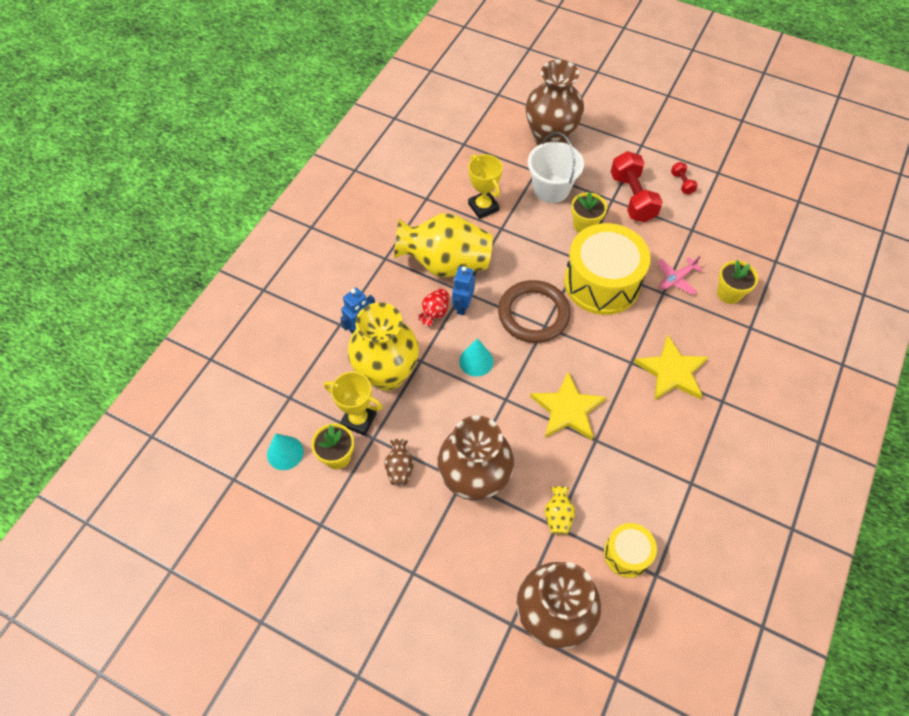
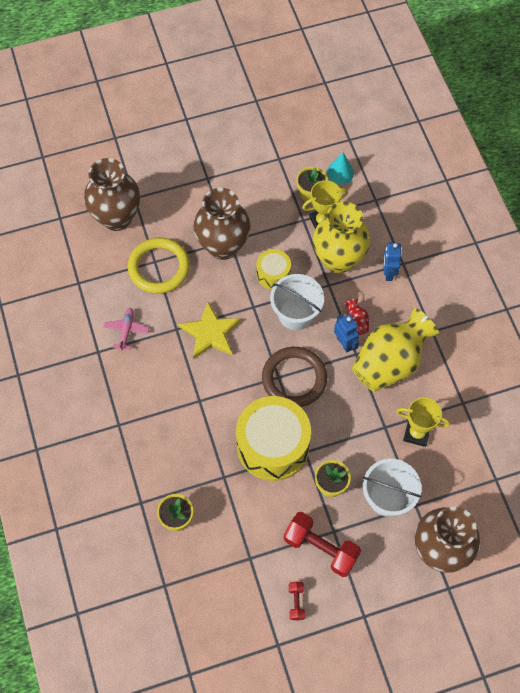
camera: 135 degrees right, 5 degrees up
(400, 468) = (270, 217): brown vase -> none
(476, 361) = (296, 314): turquoise cone -> white bucket
(558, 516) = (159, 267): yellow vase -> yellow ring
(627, 554) = (103, 280): yellow drum -> yellow drum (273, 274)
(672, 371) = (167, 417): yellow star -> none
(676, 279) = (224, 497): pink plane -> pink plane (126, 330)
(682, 183) = (296, 602): red dumbbell -> red dumbbell turned 60 degrees clockwise

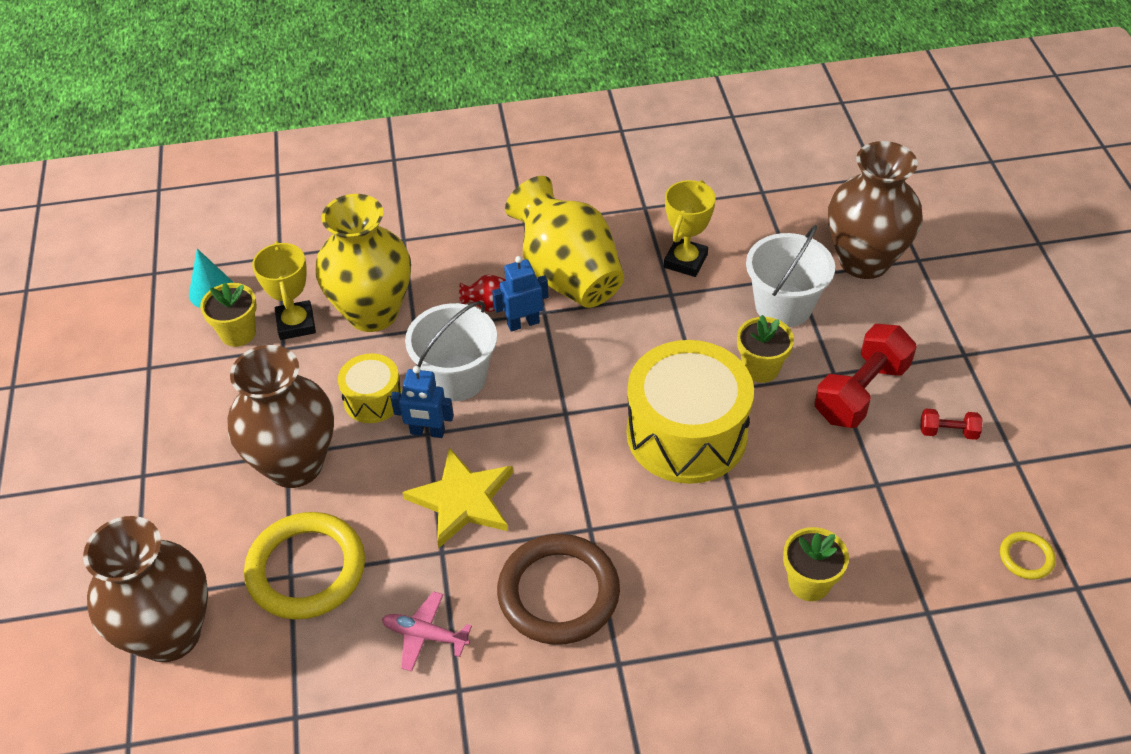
camera: 80 degrees left, 15 degrees down
(207, 645) = (1026, 557): none -> yellow ring
(294, 379) = (572, 393): brown ring -> brown ring (558, 593)
(388, 272) = (414, 257): blue robot -> blue robot (427, 432)

